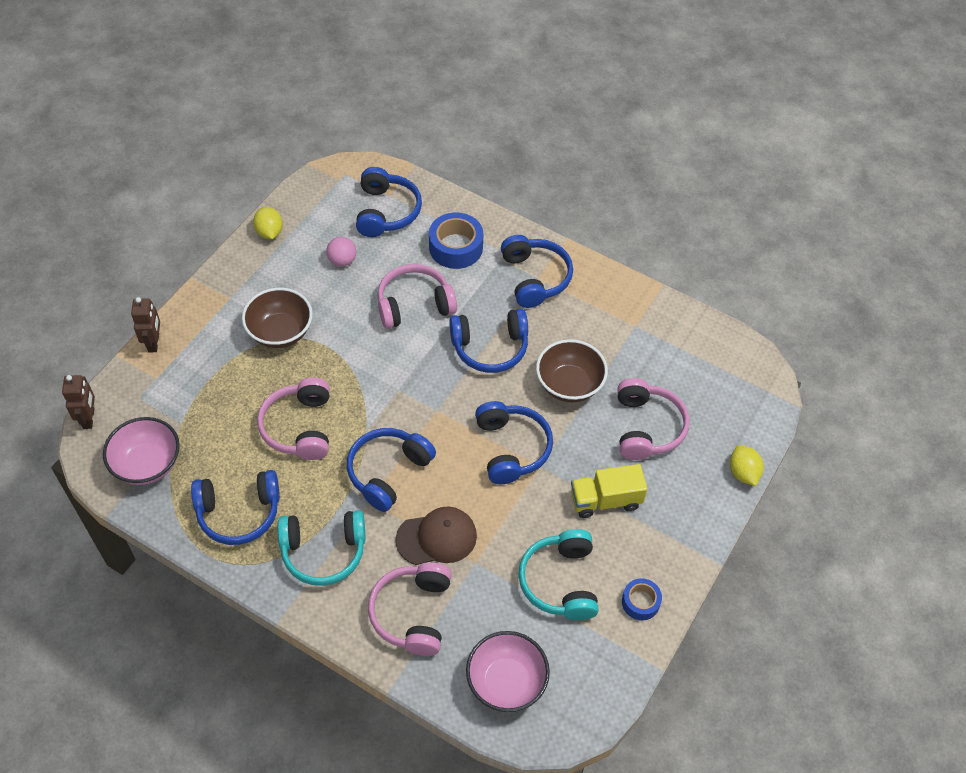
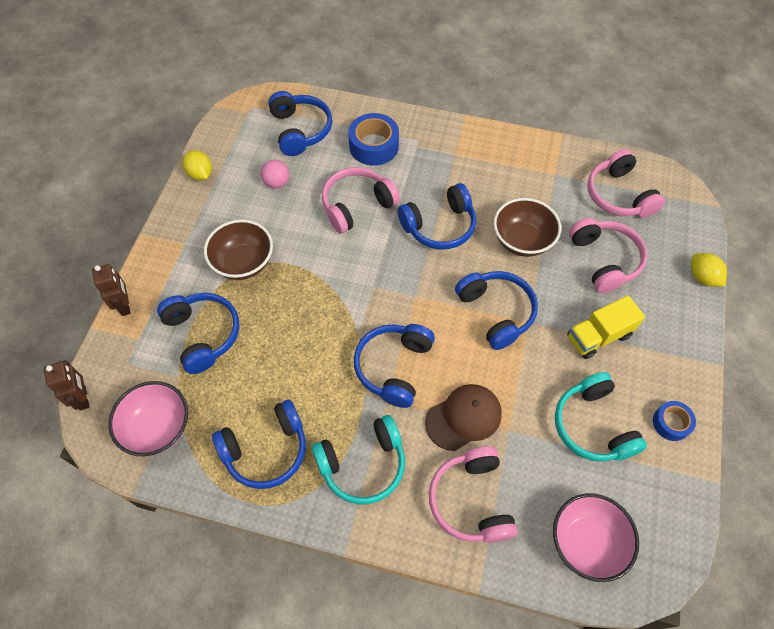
camera: 15 degrees left, 5 degrees up
(299, 427) = (294, 348): pink headphones -> pink headphones (618, 195)
(535, 278) = (453, 155): blue headphones -> blue headphones (203, 334)

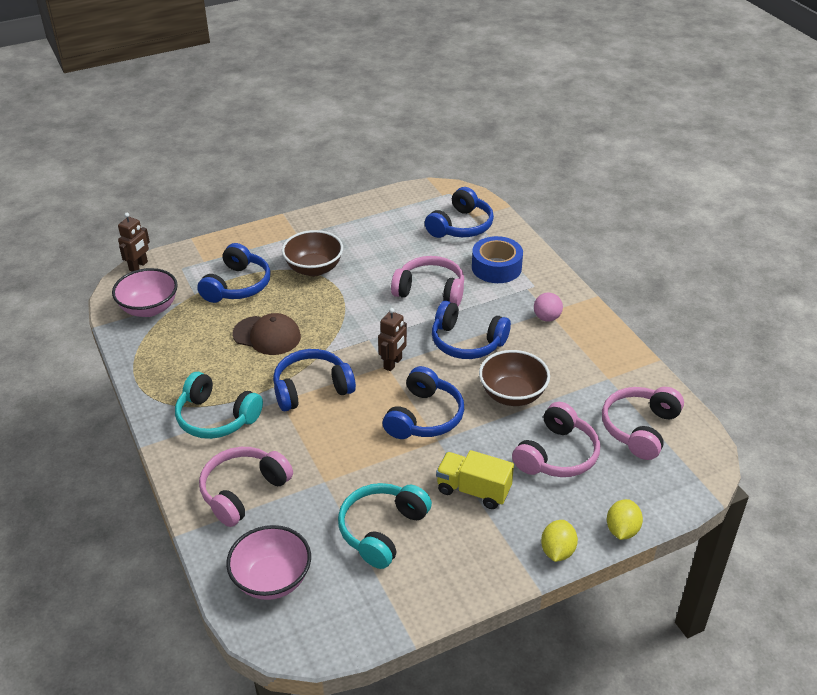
camera: 50 degrees right, 20 degrees down
(125, 305) = (222, 240): brown robot -> brown robot (393, 363)
(200, 174) = (362, 207): yellow lemon -> yellow lemon (557, 551)
(266, 450) = (181, 365): blue headphones -> none
(277, 183) = (399, 243): pink ball -> pink ball (547, 318)
(464, 417) = (309, 449): brown cap -> brown cap (267, 335)
(671, 423) = (439, 582): blue tape -> none

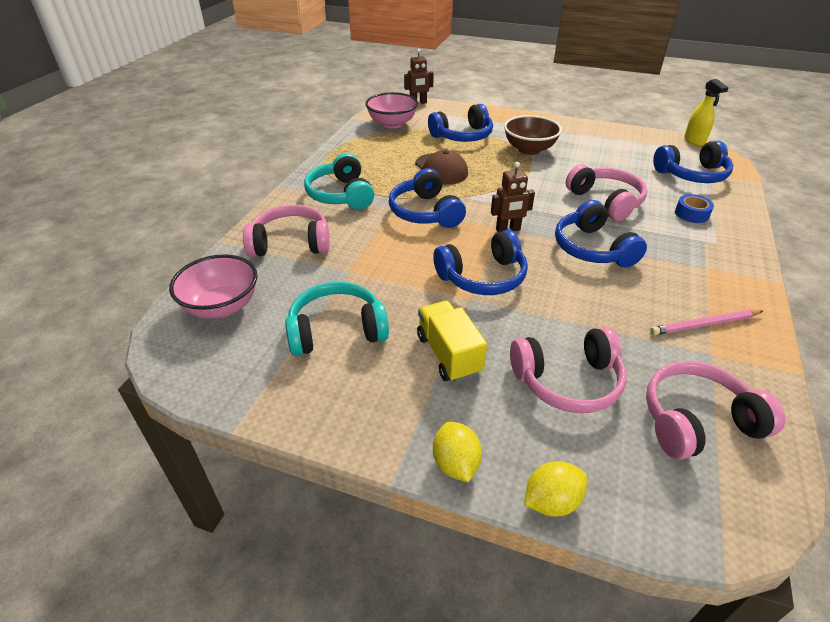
camera: 45 degrees right, 0 degrees up
(311, 388) = (425, 212): blue headphones -> blue headphones turned 135 degrees counterclockwise
(428, 185) = (694, 141): none -> yellow spray bottle
(496, 267) = (691, 214): blue tape -> blue tape, size x0.59
(512, 395) = (585, 307): brown bowl -> none
(547, 318) = (699, 271): pink ball -> none
(557, 551) = (455, 464): yellow lemon -> yellow lemon turned 75 degrees counterclockwise
(586, 359) = (704, 325): none -> pink pencil

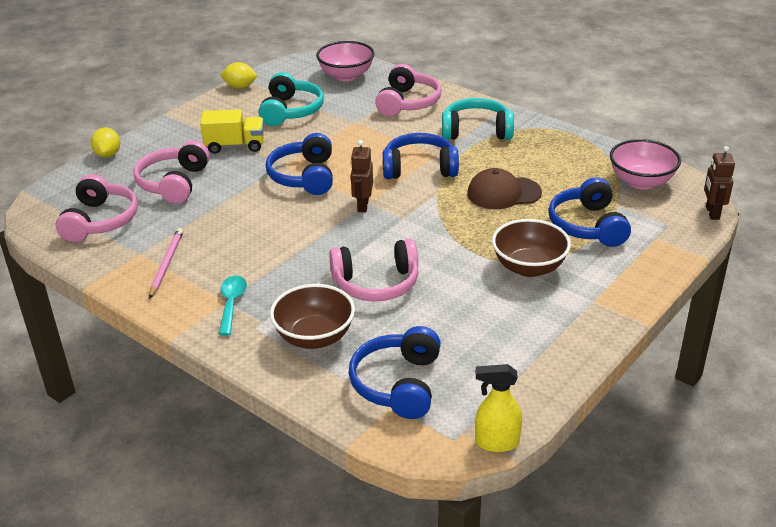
camera: 110 degrees right, 5 degrees down
(455, 464) = (156, 132): yellow lemon -> yellow lemon (240, 87)
(592, 248) = (301, 244): blue headphones -> none
(691, 214) = (314, 337): blue tape -> brown bowl
(706, 263) = (232, 304): none -> turquoise spoon

